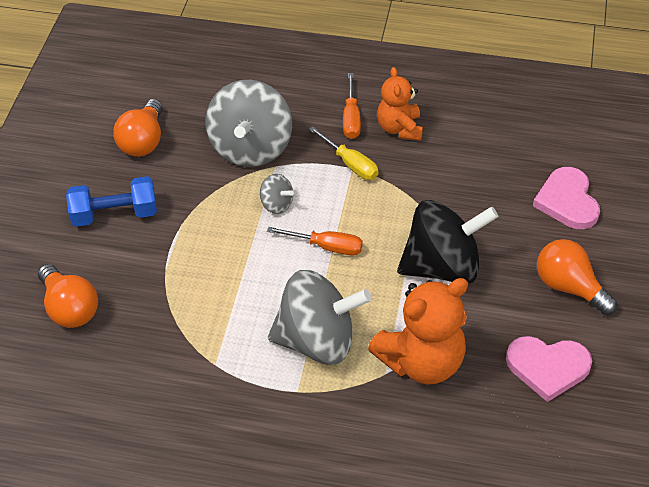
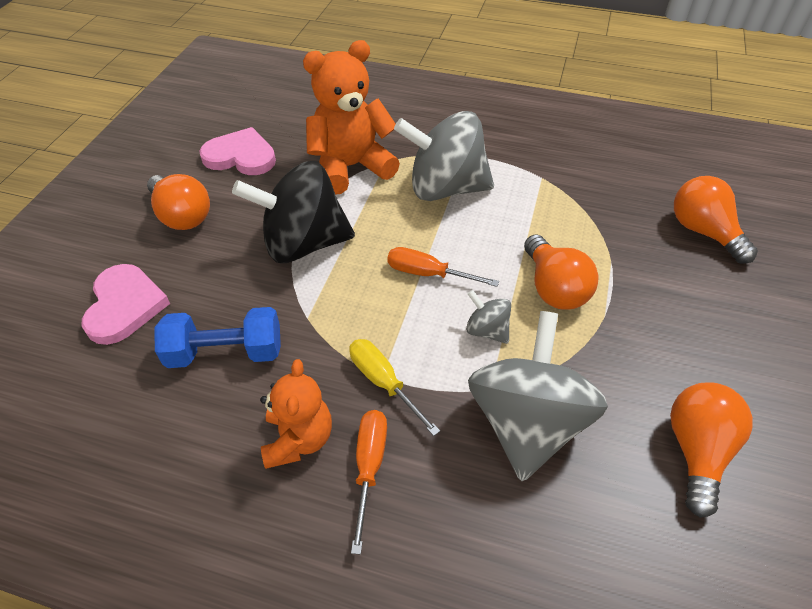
camera: 175 degrees left, 0 degrees up
(114, 214) = (695, 334): blue dumbbell -> blue dumbbell (225, 352)
(220, 242) = (554, 288): none -> orange light bulb

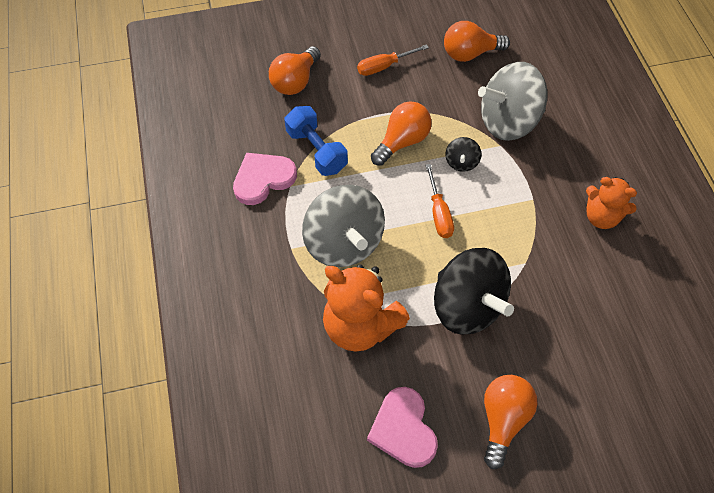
camera: 120 degrees left, 10 degrees up
(124, 306) = (606, 386): pink heart -> pink heart (263, 179)
(225, 352) = (585, 292): blue dumbbell -> blue dumbbell (316, 150)
(298, 439) = (601, 217): orange teddy bear -> orange teddy bear turned 120 degrees counterclockwise
(369, 467) = (588, 177): orange screwdriver -> orange screwdriver (384, 66)
(383, 382) = (536, 196): yellow screwdriver -> none
(487, 330) = (461, 162): grey spinning top -> black spinning top

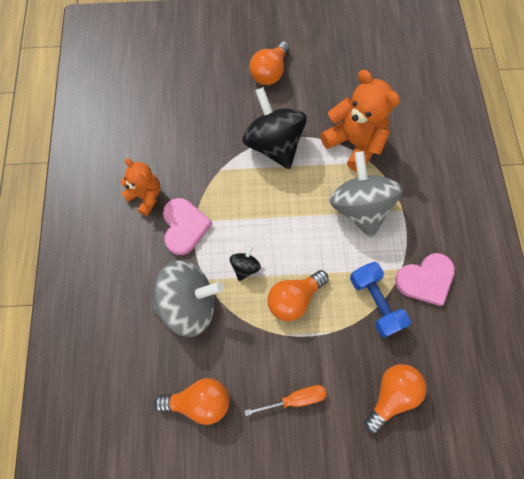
camera: 170 degrees left, 10 degrees up
(403, 429) = (334, 77): pink heart -> pink heart (184, 227)
(439, 213) = (277, 221): orange screwdriver -> none

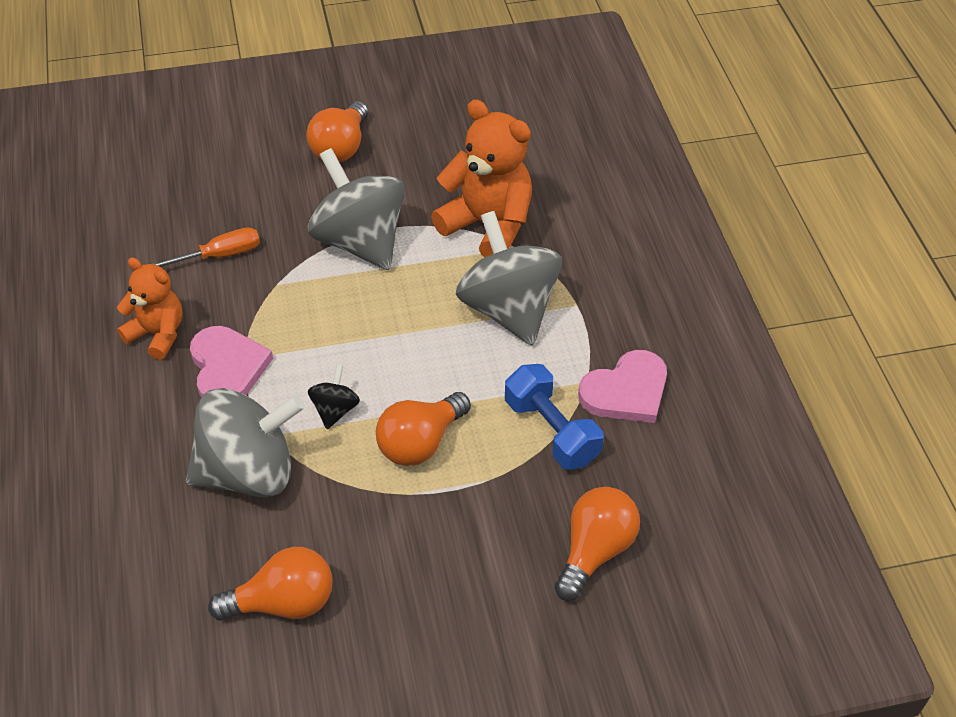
camera: 10 degrees left, 20 degrees down
(274, 144) = (359, 241): black spinning top -> grey spinning top
(295, 399) = (440, 578): orange screwdriver -> orange screwdriver (220, 255)

